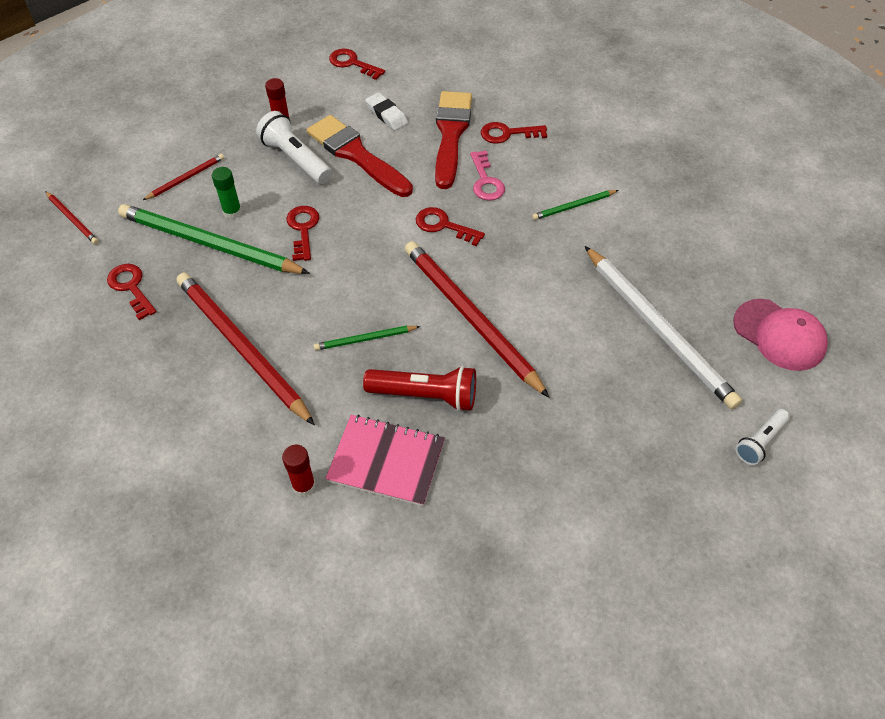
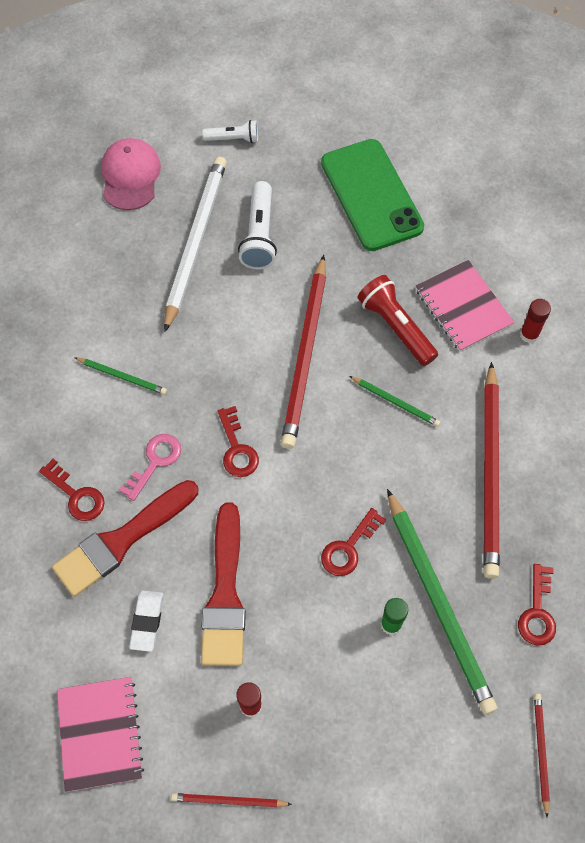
camera: 135 degrees left, 10 degrees up
(186, 178) = (399, 710): red pencil -> red pencil (228, 801)
(296, 159) = (281, 640): white flashlight -> white flashlight (259, 235)
(352, 63) = (100, 734): red key -> pink notebook
(580, 498) = (371, 195): none -> green phone

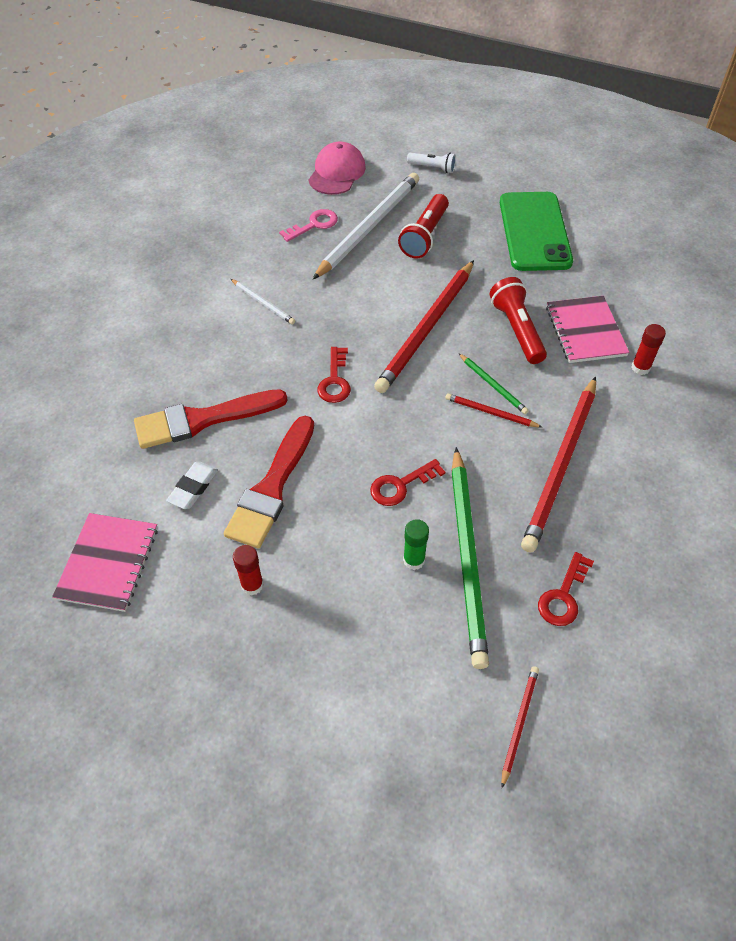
camera: 20 degrees right, 10 degrees down
(76, 495) = (182, 376): red key -> none
(122, 377) = (263, 303): green pencil -> white pencil
(155, 462) = (260, 370): pink key -> pink key (314, 225)
(228, 801) = (193, 659): red pencil -> red pencil (490, 412)
(259, 235) = (424, 236): white flashlight -> red flashlight

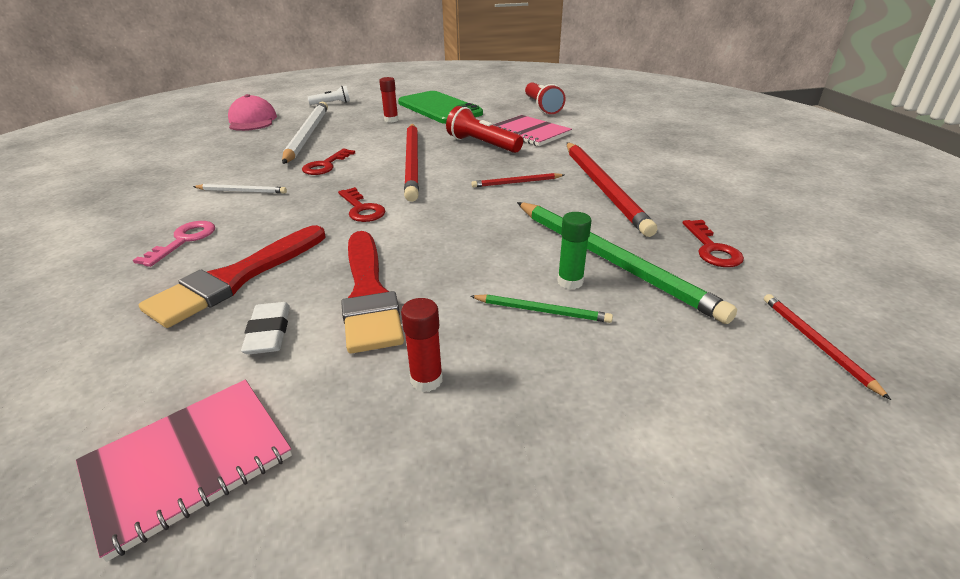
camera: 35 degrees left, 20 degrees down
(108, 563) = (189, 462): pink notebook -> pink notebook turned 75 degrees clockwise
(314, 225) = (255, 144): pink key -> pink key (184, 240)
(401, 485) = (497, 243): red key -> red key (326, 165)
(424, 236) = (359, 127): red flashlight -> red flashlight (542, 107)
(493, 385) = (500, 171): green pencil -> green pencil (542, 311)
(640, 367) = (586, 135): red glue stick -> red glue stick (391, 120)

